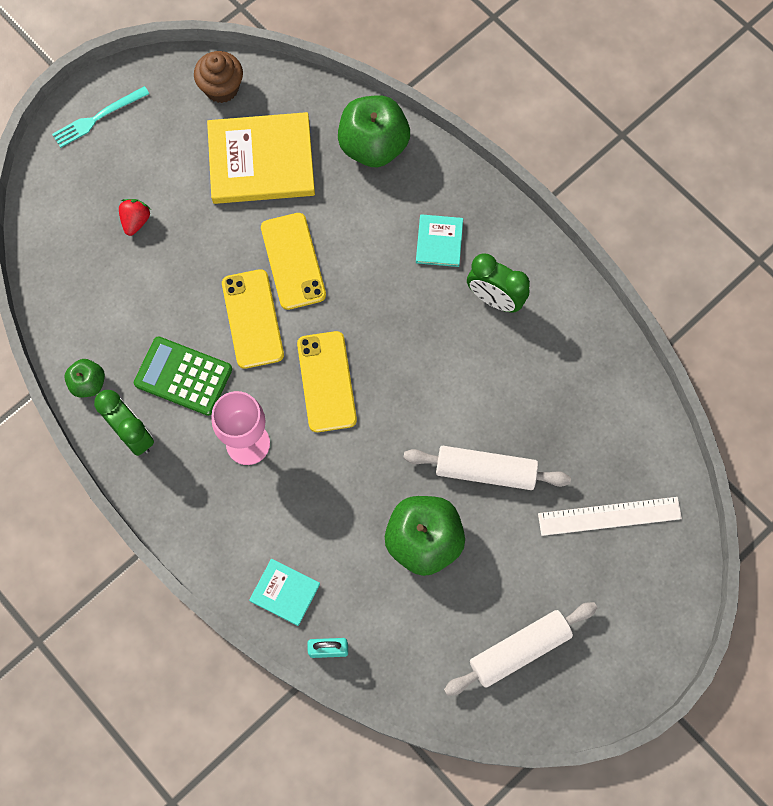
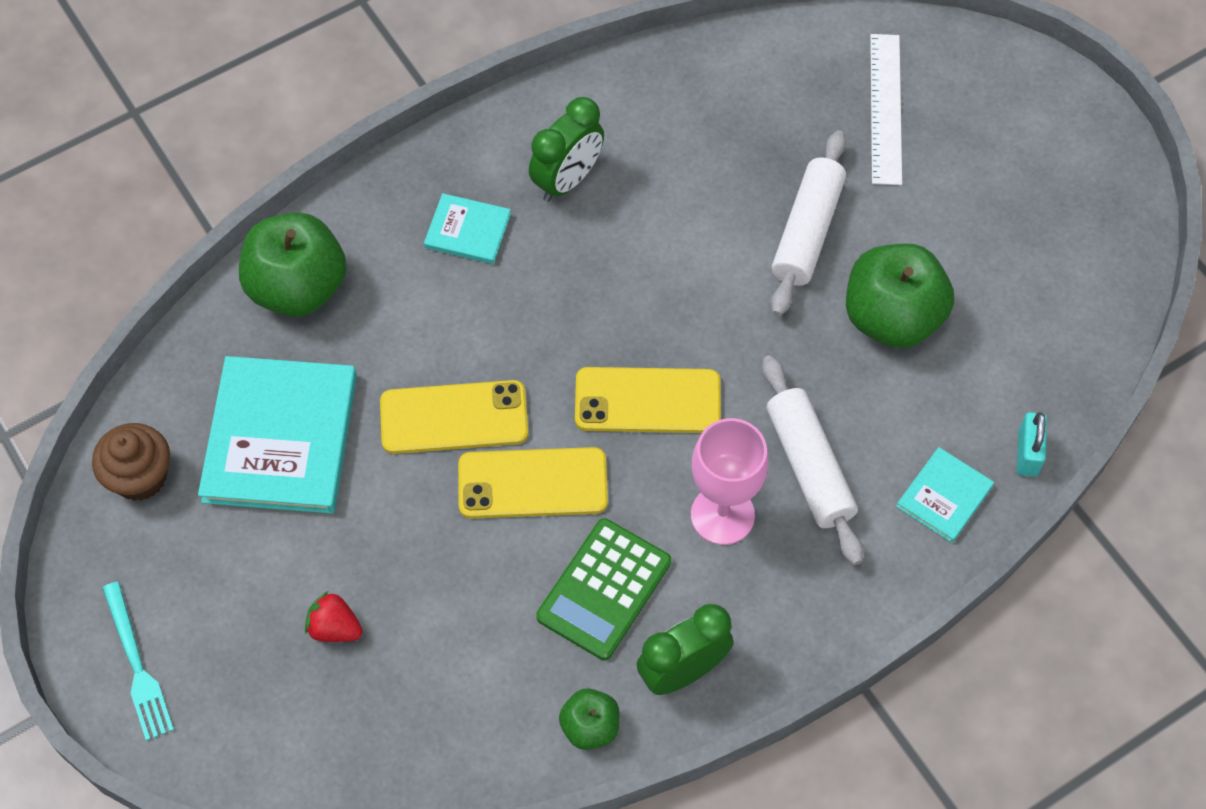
camera: 80 degrees left, 10 degrees down
(261, 161) = (281, 438): yellow book -> turquoise book
(519, 650) = (1047, 234): white rolling pin -> white rolling pin (809, 466)

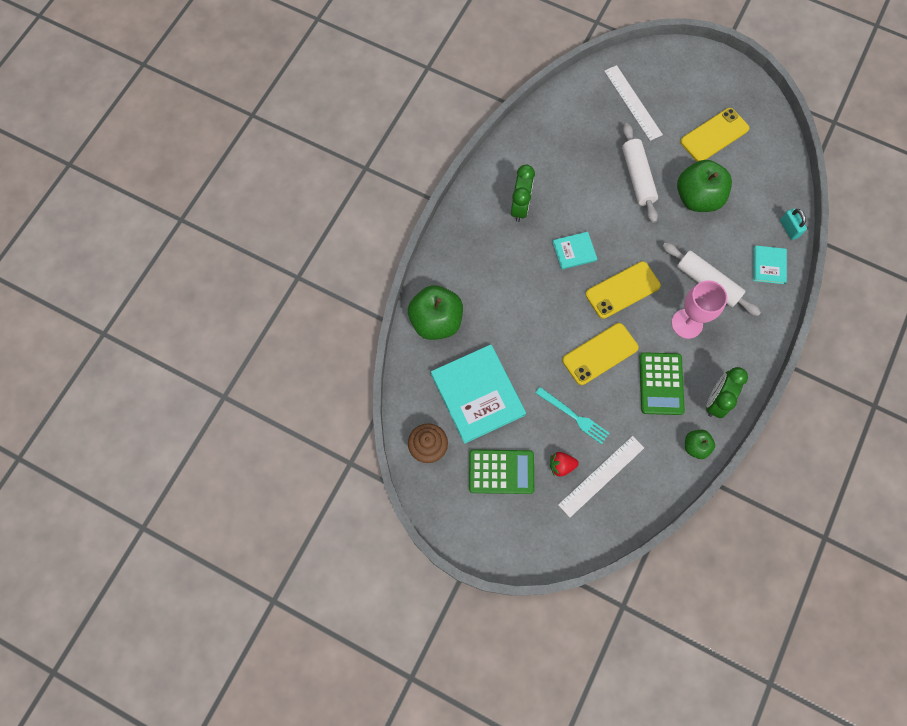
camera: 30 degrees left, 10 degrees up
(137, 665) = (488, 532): turquoise fork -> turquoise fork (574, 416)
(228, 581) = (501, 471): none -> green calculator
(390, 683) = (601, 476): none -> white ruler
(454, 418) = (546, 343): yellow phone -> yellow phone (714, 135)
(467, 231) = (493, 254): turquoise book -> turquoise book (574, 251)

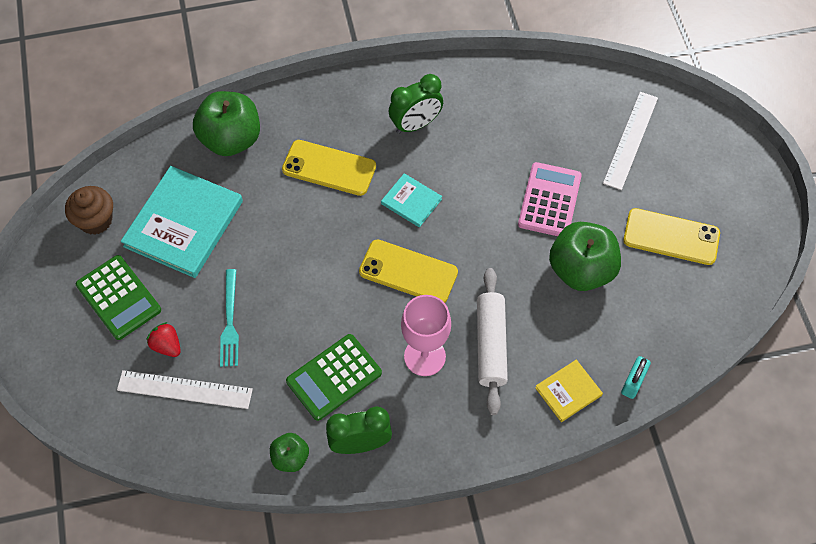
camera: 50 degrees right, 10 degrees down
(600, 354) = (318, 299): yellow phone -> yellow phone (329, 168)
(637, 177) = (549, 200): white rolling pin -> pink calculator
(769, 265) = (568, 391): turquoise book -> yellow book

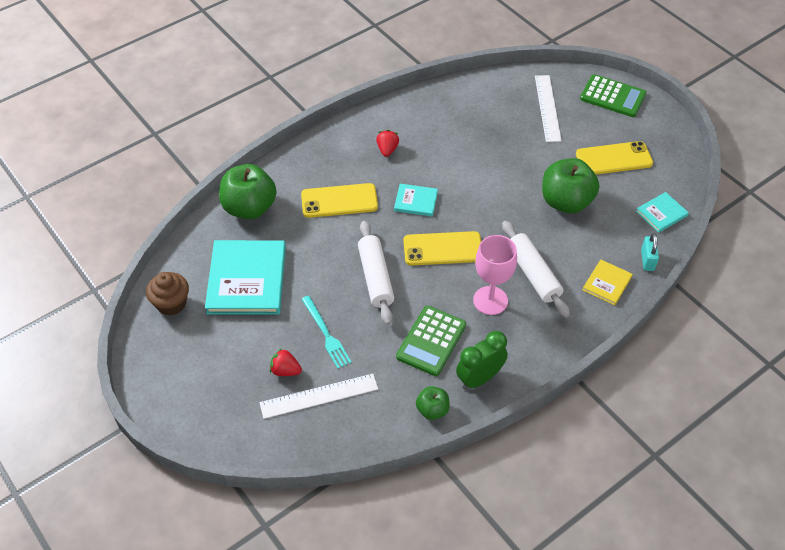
camera: 25 degrees left, 10 degrees down
(119, 297) = (224, 351): green calculator -> green calculator (612, 96)
(317, 277) = (375, 277): none -> white rolling pin
(415, 124) = (387, 150): green clock -> red strawberry
(549, 200) = (515, 165): pink calculator -> none
(686, 330) = (661, 213): none -> turquoise book

